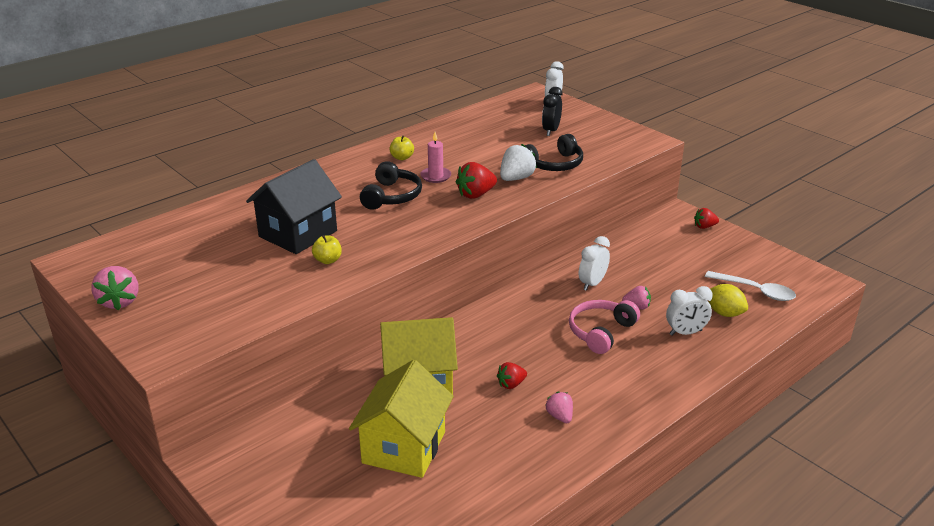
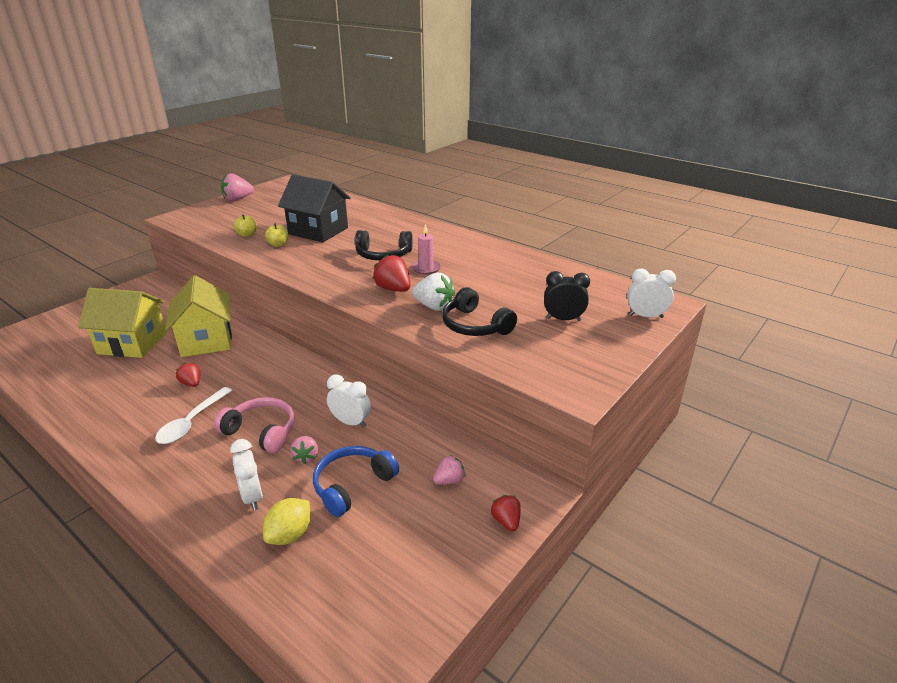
camera: 80 degrees right, 0 degrees up
(402, 158) = (458, 251): yellow apple -> yellow apple (247, 235)
(560, 416) = (139, 412): pink strawberry -> pink strawberry (449, 480)
(671, 285) = (352, 485): none -> blue headphones
(755, 291) = (342, 572): white spoon -> white spoon (192, 422)

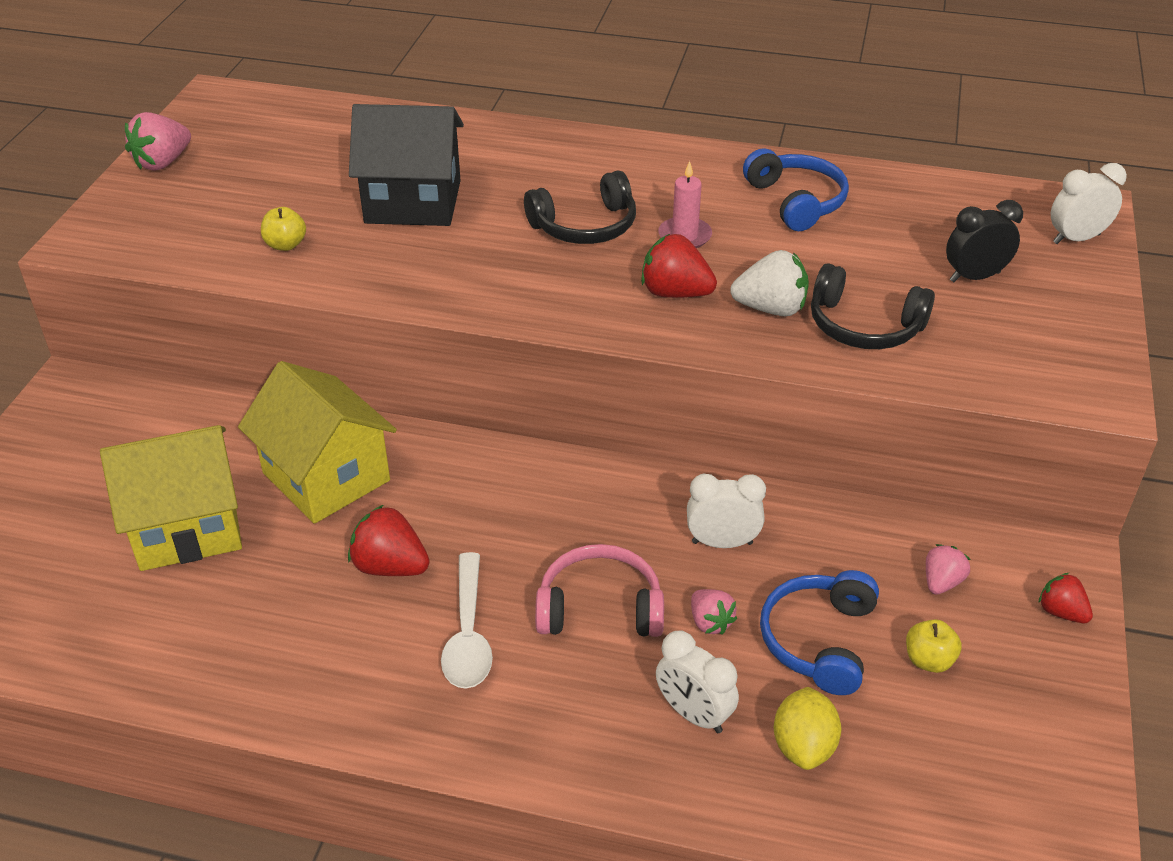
camera: 25 degrees left, 10 degrees up
(191, 383) = (390, 566): red strawberry -> red strawberry, size x1.59
(278, 245) = (373, 252): yellow apple -> yellow apple (928, 660)
(500, 267) = (796, 201): none -> blue headphones

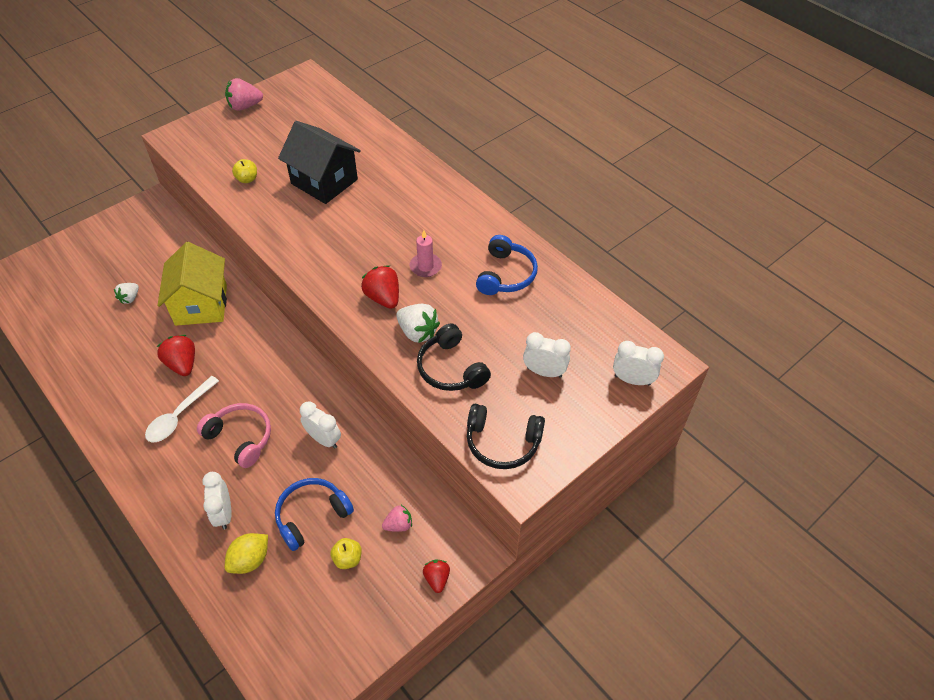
camera: 35 degrees right, 10 degrees up
(187, 527) = (130, 298): yellow house -> white strawberry
(585, 226) = (385, 236): black headphones -> black headphones (502, 443)
(710, 622) = (276, 475): pink strawberry -> none
(974, 277) = (544, 372): black clock -> white clock

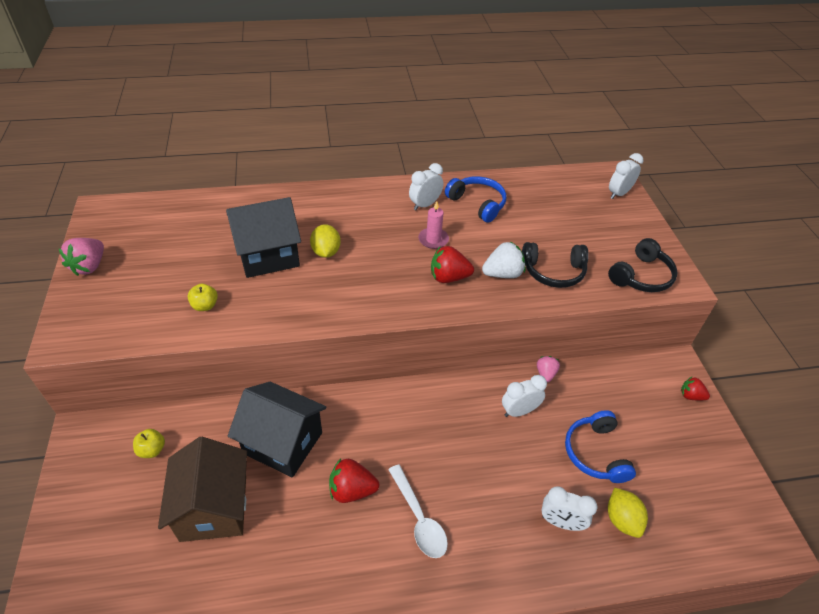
camera: 60 degrees left, 5 degrees down
(130, 298) = (214, 507): white strawberry -> brown house
(201, 305) = (283, 443): yellow house -> black house
(241, 437) = (479, 474): pink headphones -> none
(347, 559) = (650, 445): yellow apple -> yellow apple (152, 450)
(354, 210) = (326, 252): none -> yellow lemon
(398, 525) = (632, 398): pink strawberry -> pink strawberry (545, 374)
(544, 372) = (587, 228): white clock -> white clock (425, 205)

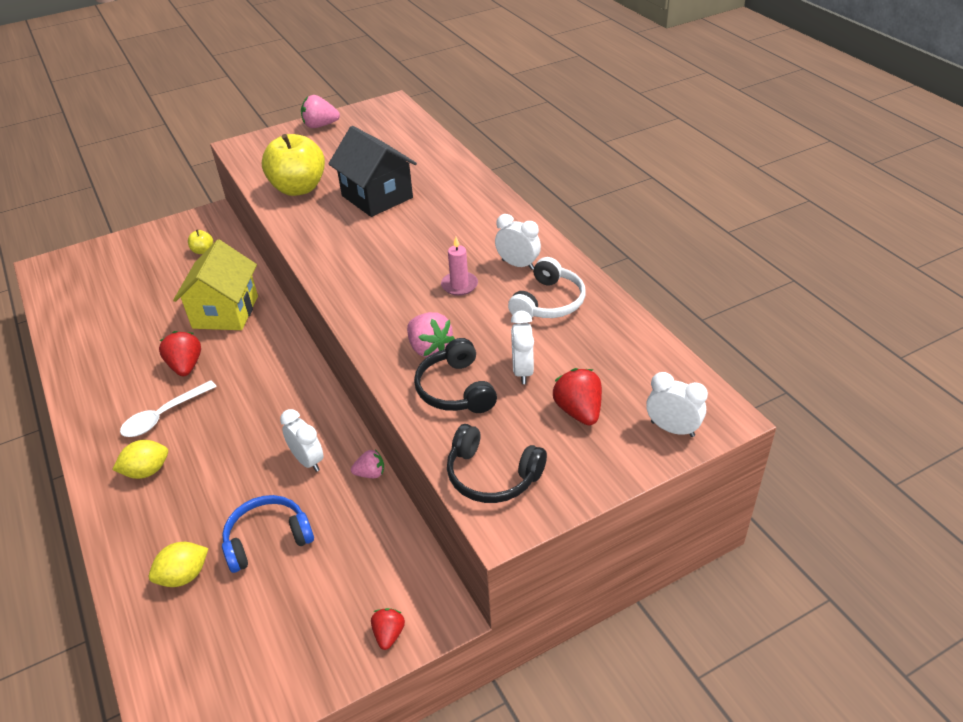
camera: 75 degrees right, 5 degrees down
(205, 306) = (298, 188): yellow apple -> yellow apple, size x2.35
(214, 507) = (157, 298): brown house -> none
(283, 443) = (225, 312): black house -> yellow house
(326, 252) = (399, 225): yellow lemon -> yellow lemon (147, 471)
(448, 277) = (402, 310): red strawberry -> red strawberry (578, 411)
(477, 203) = (548, 302): blue headphones -> white headphones
(502, 274) = (429, 348): white strawberry -> pink strawberry
(561, 522) = (173, 522): white clock -> white clock (522, 371)

